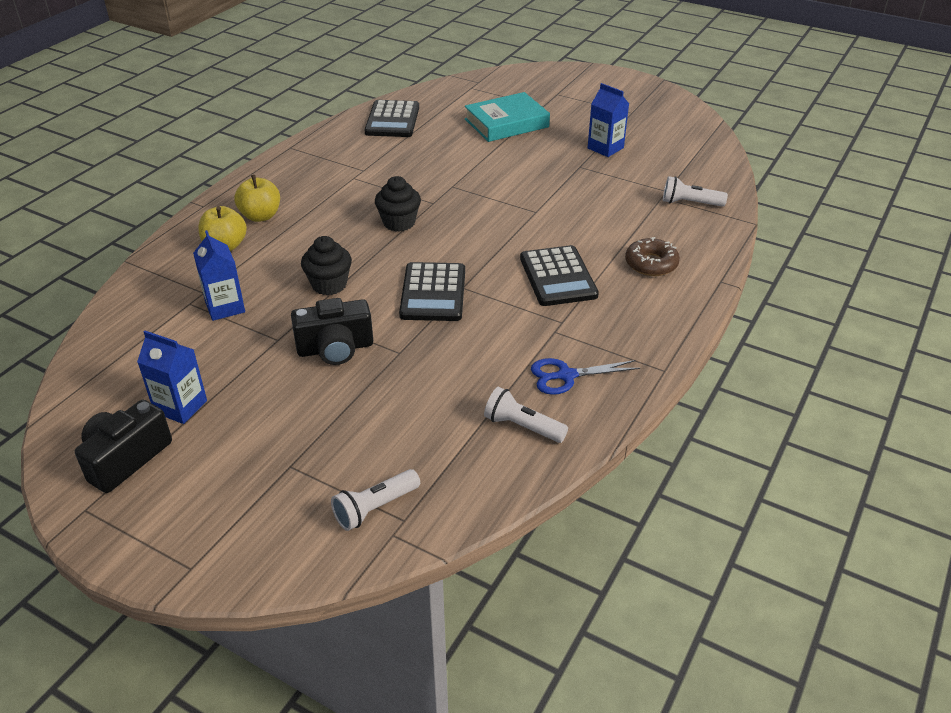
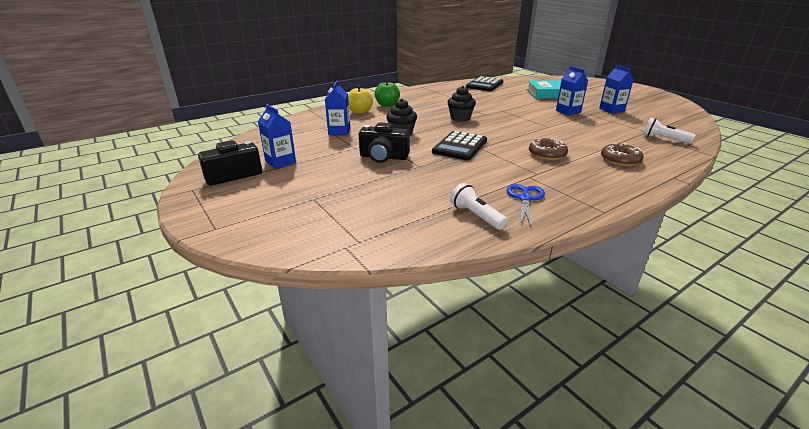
camera: 25 degrees right, 10 degrees down
(260, 216) = (387, 105): yellow apple -> green apple
(375, 508) = (346, 230): white flashlight -> none
(548, 167) = (568, 111): none -> blue carton
(557, 277) = (547, 154): black calculator -> brown donut
(566, 376) = (525, 198): blue scissors -> blue scissors turned 90 degrees clockwise

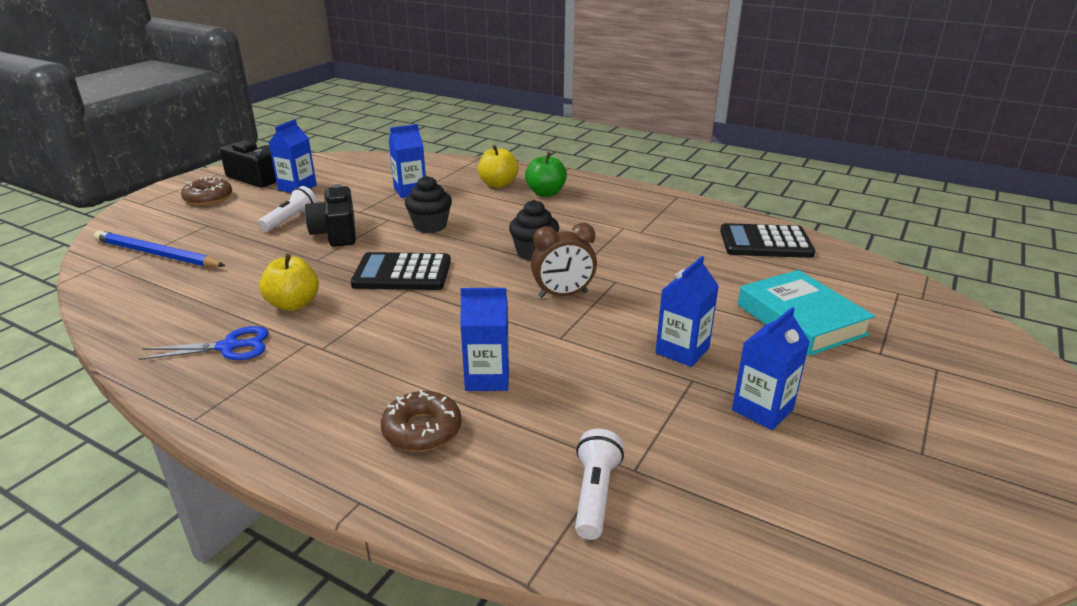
camera: 65 degrees right, 0 degrees up
(352, 221) = (157, 254): none -> blue pencil
(476, 216) = (173, 319): white flashlight -> white flashlight (290, 220)
(479, 177) = (293, 304): none -> yellow apple
(509, 120) = (563, 294): none -> brown clock
(547, 154) = (410, 348): brown donut -> brown donut (208, 198)
(579, 143) = (487, 378): none -> blue carton

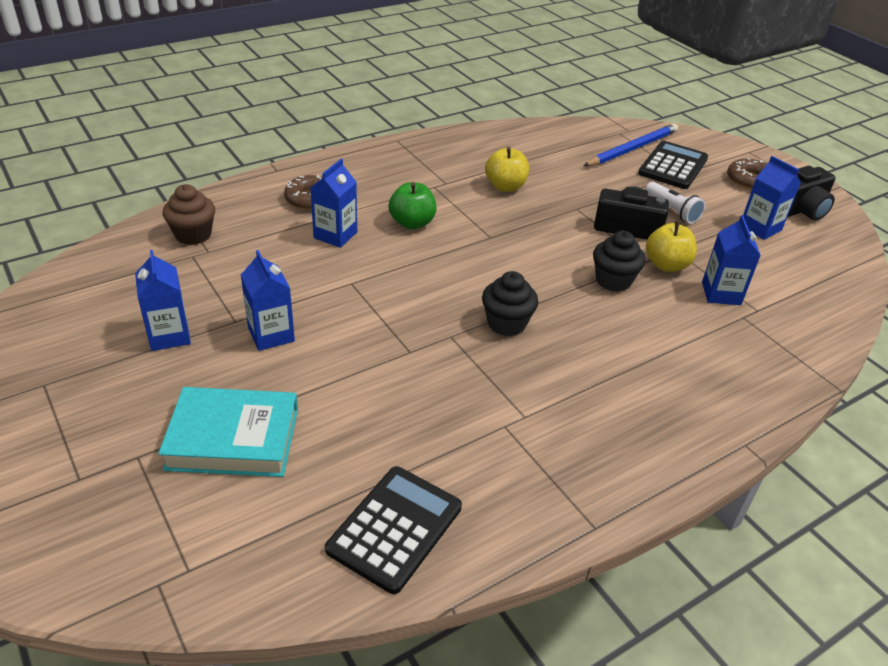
camera: 115 degrees right, 10 degrees up
(229, 347) = (465, 157): blue scissors -> none
(402, 273) = (520, 241): black calculator -> black calculator (673, 166)
(498, 184) = (717, 365): yellow apple -> yellow apple (666, 265)
(545, 193) = (668, 395): green apple -> green apple (412, 223)
(563, 294) = (413, 309): brown clock -> none
(595, 494) = (193, 235): white flashlight -> brown cupcake

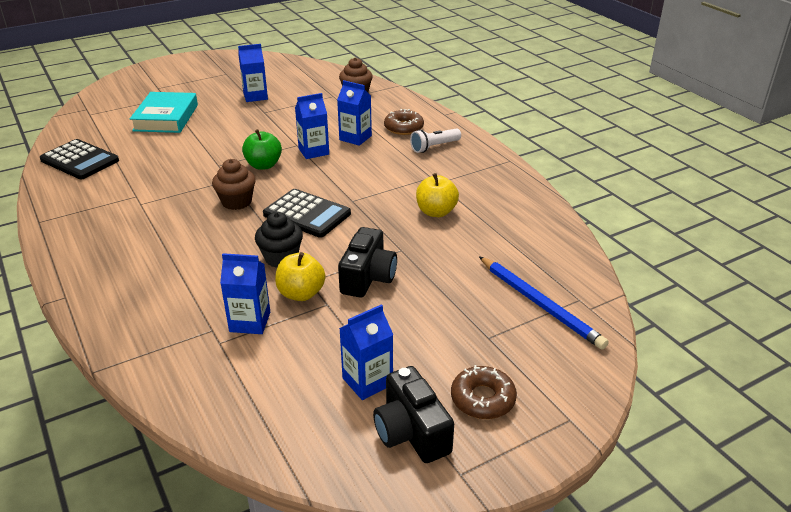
camera: 95 degrees right, 5 degrees down
(271, 335) = (248, 122): blue carton -> blue carton (313, 151)
(412, 223) = (372, 167): green apple -> green apple (263, 165)
(506, 323) = (236, 202): black cupcake -> brown cupcake
(672, 211) = (401, 314): white flashlight -> white flashlight (434, 147)
(673, 166) = (504, 332): black calculator -> black calculator (307, 214)

